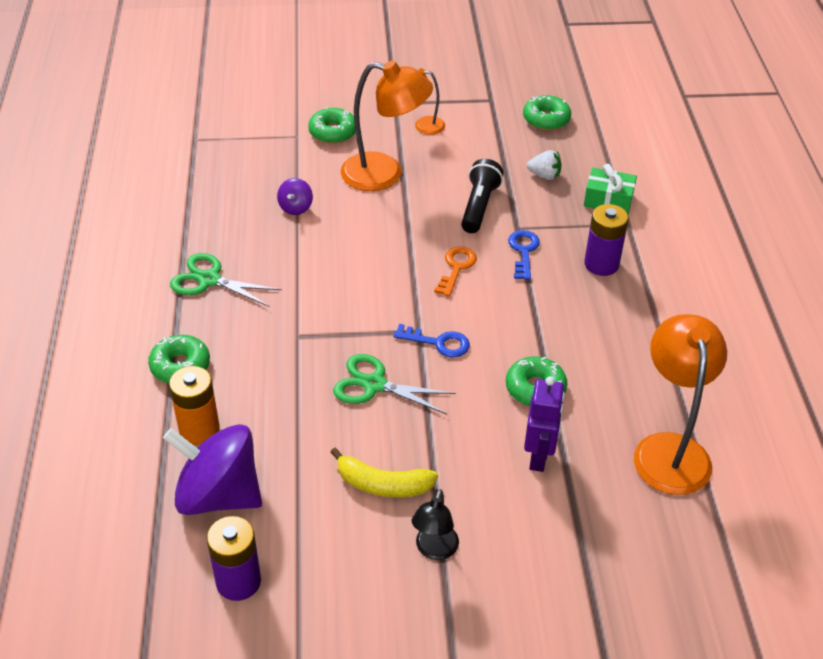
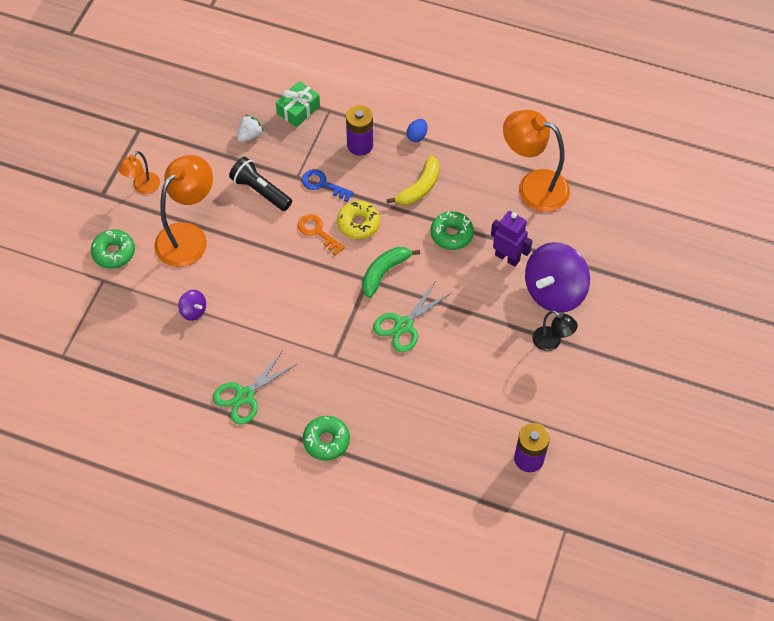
camera: 65 degrees left, 15 degrees up
(199, 430) = (393, 445): orange battery -> none
(219, 495) = (456, 450): purple spinning top -> purple spinning top (554, 291)
(382, 484) = (490, 352): yellow banana -> yellow banana (419, 188)
(438, 343) = (384, 272): blue key -> green banana
(491, 298) = (358, 224): none -> yellow donut
(546, 119) = (185, 104): green donut -> none
(655, 309) = (417, 136): none -> blue egg

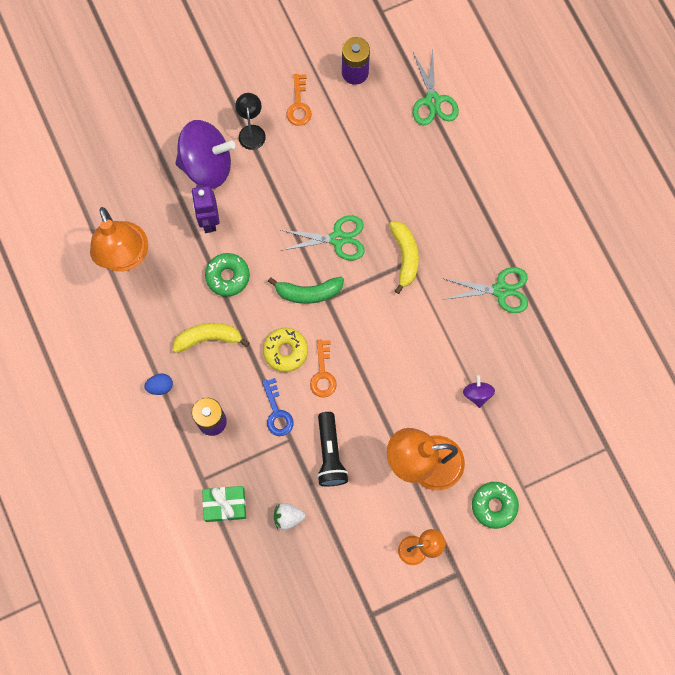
camera: 135 degrees left, 15 degrees up
(326, 441) = (475, 205): green donut -> none
(341, 356) = (405, 257): none -> yellow banana
(444, 493) = (432, 100): none -> green scissors
(541, 393) = (299, 105): none -> orange key

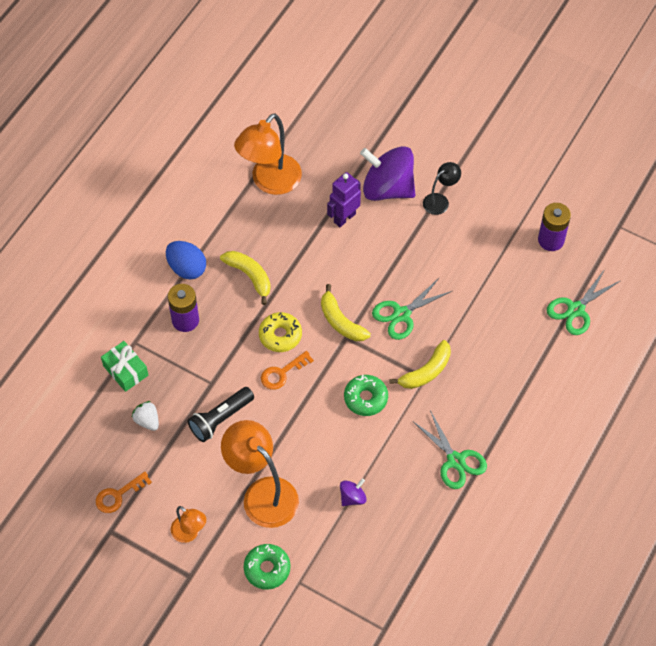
camera: 55 degrees right, 15 degrees down
(160, 386) = (187, 268): blue egg -> blue egg, size x1.72
(207, 165) = (387, 188): purple spinning top -> purple spinning top turned 150 degrees clockwise
(228, 276) = (309, 258): green donut -> green donut (365, 398)
(277, 412) = (226, 360): blue key -> none
(299, 105) = (489, 219): orange key -> orange key (118, 495)
(308, 292) = (341, 321): green banana -> yellow banana
(338, 239) = (401, 314): green scissors -> green scissors turned 90 degrees clockwise

